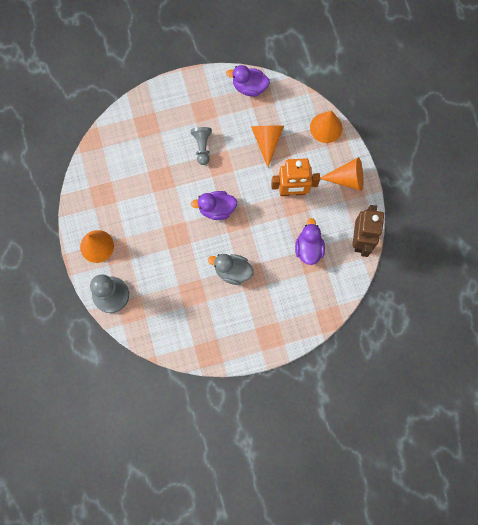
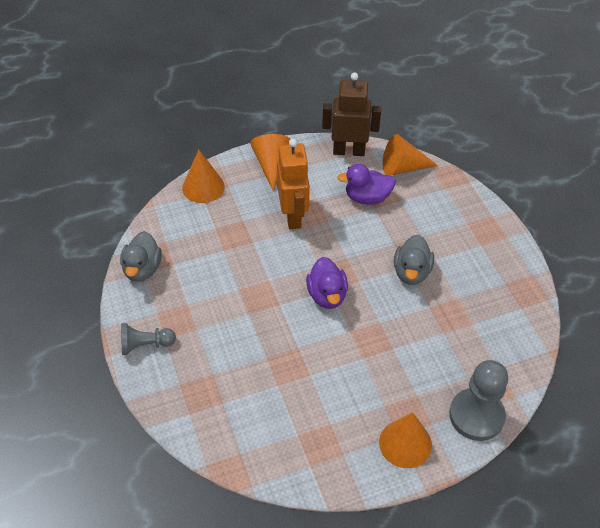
camera: 95 degrees left, 25 degrees down
(202, 147) = (235, 318): grey pawn -> grey pawn (145, 345)
(249, 87) = (142, 269): purple duck -> grey duck
(267, 141) = (224, 246): orange cone -> orange cone (402, 168)

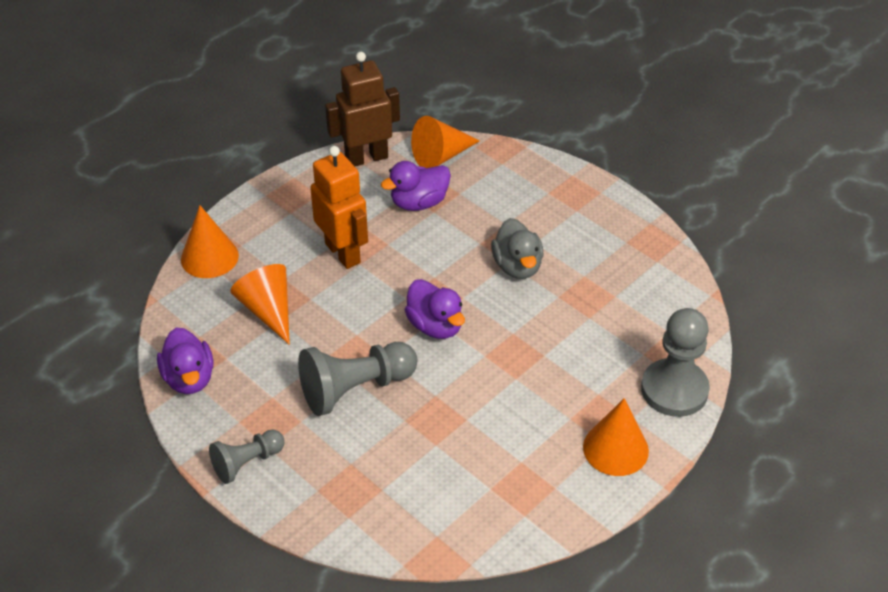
camera: 25 degrees left, 5 degrees down
(142, 269) = (189, 378): grey duck -> purple duck
(246, 320) = (355, 389): none -> grey pawn
(271, 165) = (281, 204): orange cone -> orange cone (268, 310)

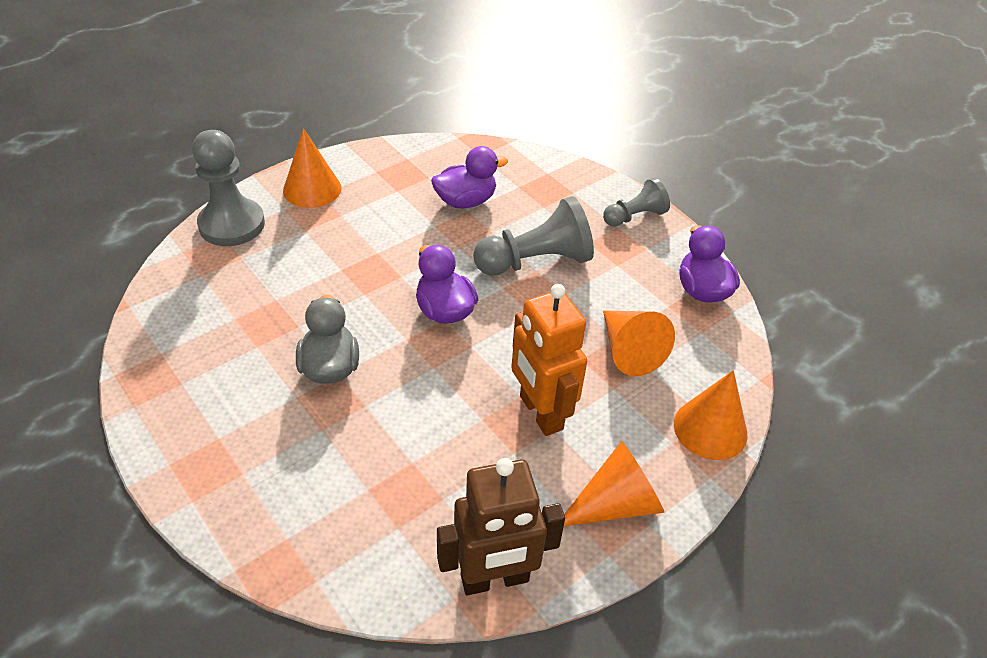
camera: 175 degrees left, 0 degrees up
(419, 203) = (429, 479): purple duck -> purple duck (466, 201)
(441, 156) = (376, 566): orange cone -> orange cone (615, 504)

